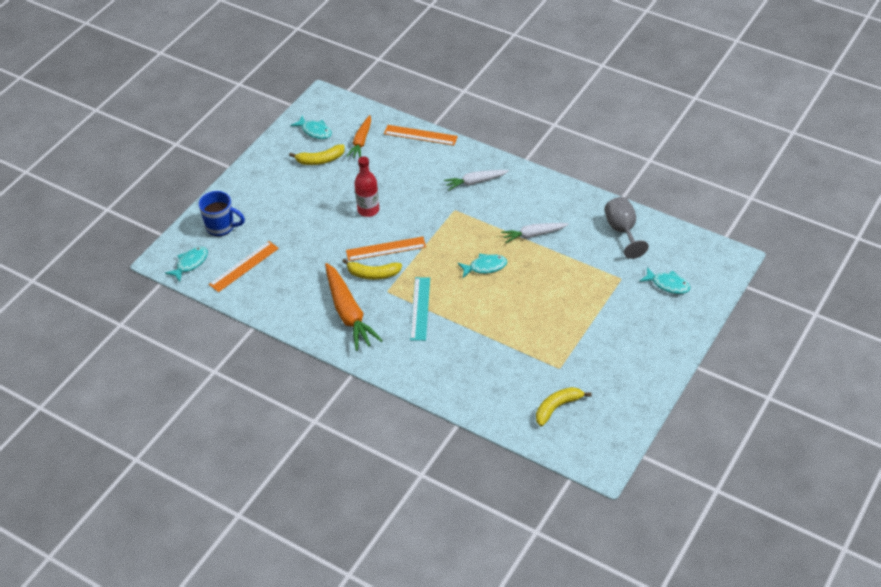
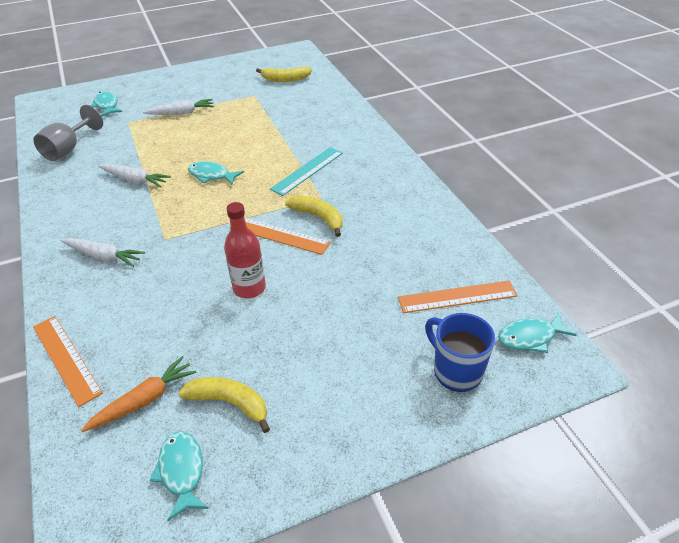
camera: 145 degrees left, 5 degrees down
(348, 313) = (377, 195): orange carrot -> none
(592, 311) = (182, 113): none -> white carrot

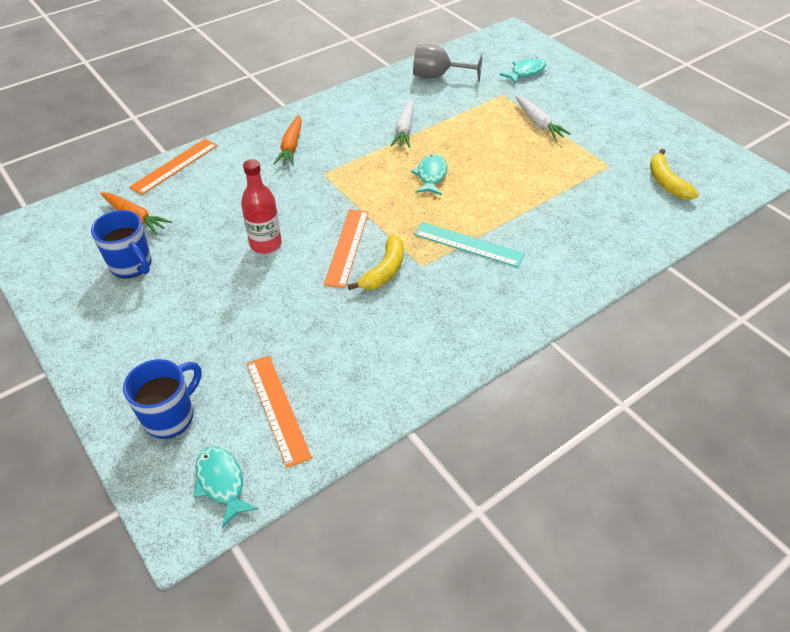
camera: 75 degrees right, 5 degrees up
(104, 256) = (291, 147): white carrot -> orange carrot
(182, 471) = (70, 256): turquoise fish -> none
(230, 403) = (132, 265): yellow banana -> blue mug

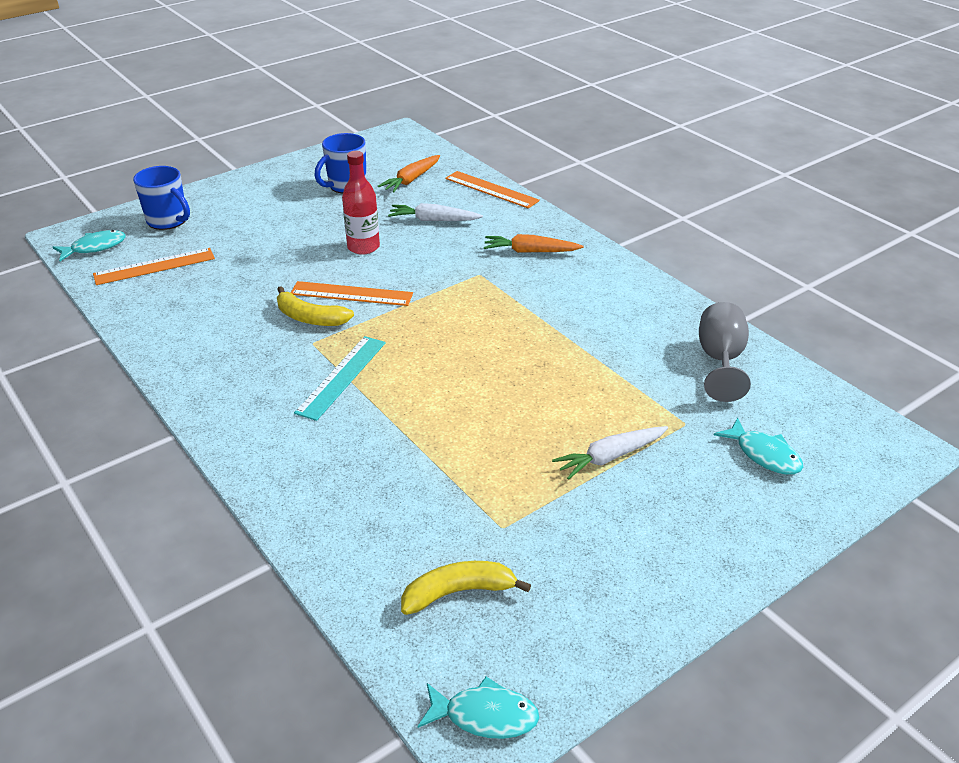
camera: 90 degrees right, 10 degrees down
(404, 130) = (575, 330): white carrot -> white carrot (433, 220)
(431, 175) = (476, 351): turquoise fish -> turquoise fish (484, 716)

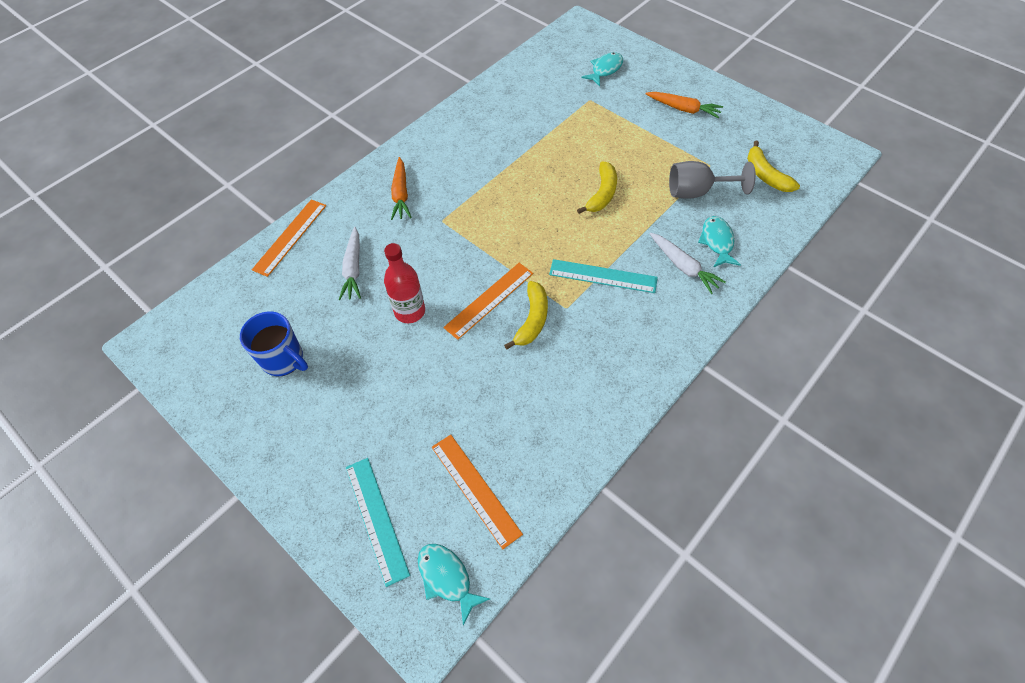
camera: 100 degrees left, 20 degrees up
(168, 221) = (376, 519): blue mug -> turquoise ruler
(351, 294) = (489, 300): orange ruler -> orange ruler turned 45 degrees clockwise
(411, 180) = (269, 304): orange carrot -> orange carrot (683, 109)
(479, 400) = (602, 194): none -> yellow banana
(484, 716) = (831, 153): turquoise fish -> turquoise fish (717, 242)
(610, 457) = (632, 128): white carrot -> white carrot (683, 267)
(720, 361) = (522, 87): grey goblet -> grey goblet (697, 192)

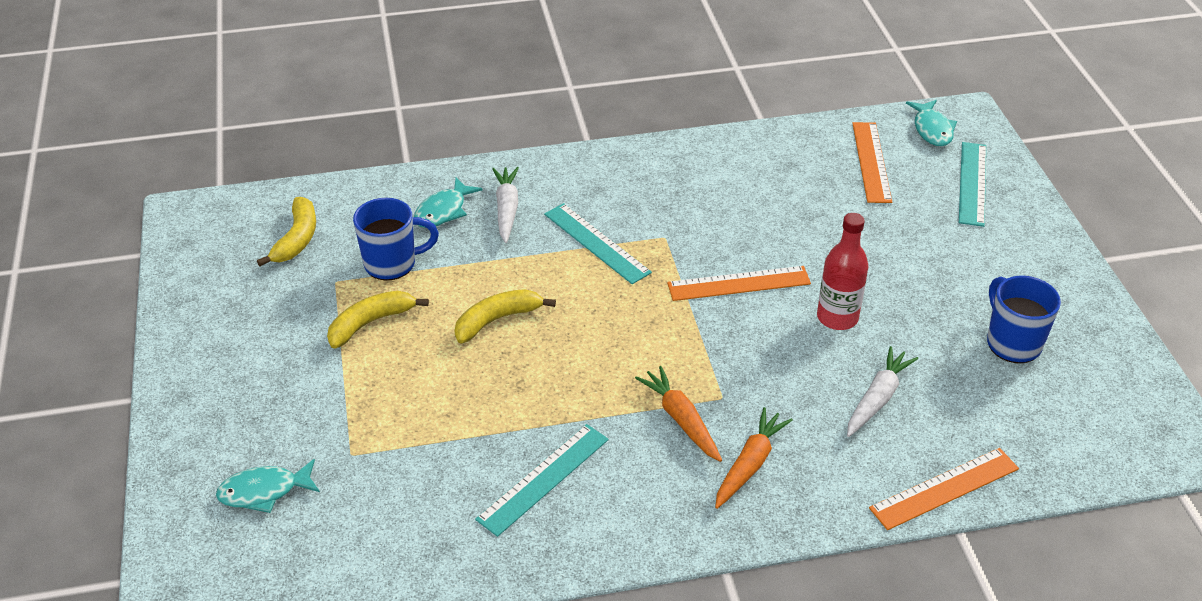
camera: 145 degrees left, 15 degrees down
(494, 135) = (543, 479): none -> turquoise ruler
(532, 320) = (710, 245): yellow banana -> yellow banana (371, 323)
(683, 109) = (258, 364): orange carrot -> orange carrot (681, 419)
(697, 192) = (392, 264): grey goblet -> blue mug

